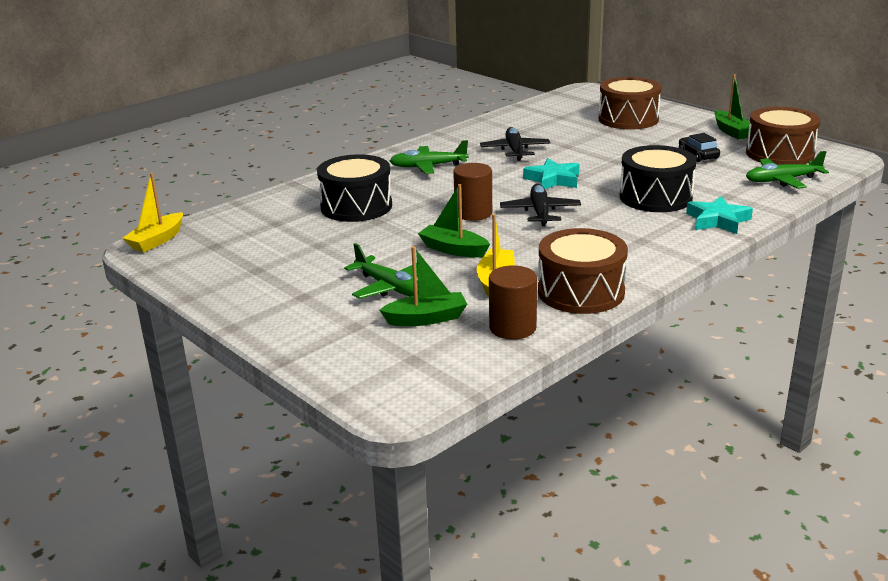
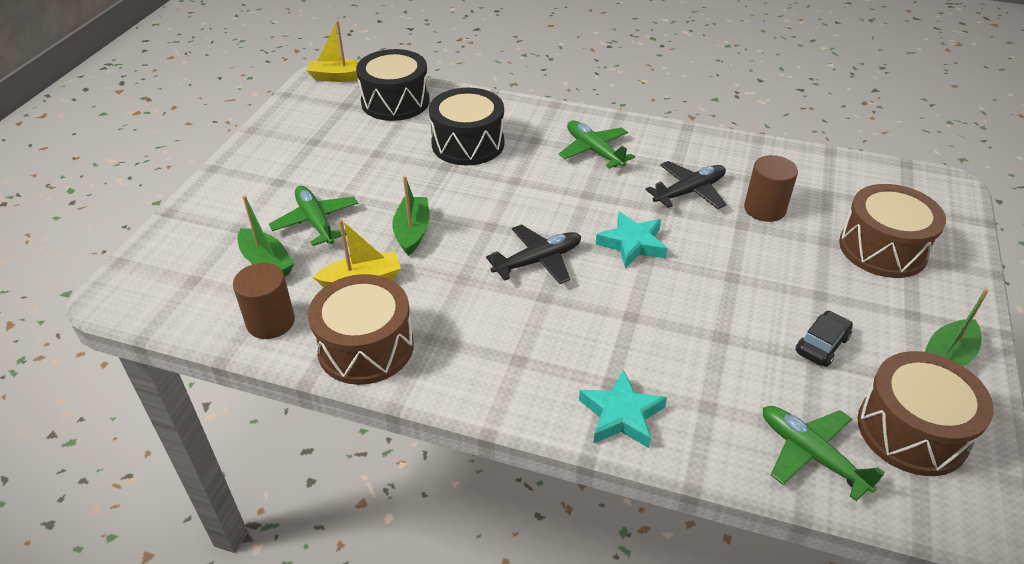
camera: 60 degrees right, 15 degrees up
(390, 287) = (316, 221): green plane -> green plane turned 135 degrees clockwise
(473, 213) = (503, 217): brown cylinder -> brown cylinder (764, 209)
(655, 197) = (649, 340): black drum -> black drum (395, 102)

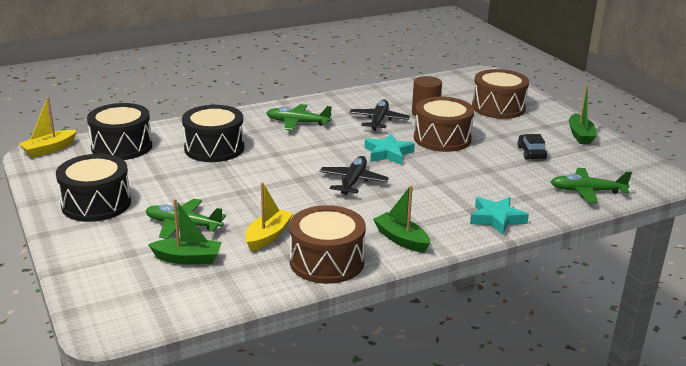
camera: 45 degrees left, 15 degrees down
(270, 322) = (247, 281): brown cylinder -> none
(289, 157) = (96, 204): none -> black drum
(412, 232) = (257, 201): green boat -> green boat (401, 239)
(912, 431) = (606, 165): brown drum -> brown drum (442, 138)

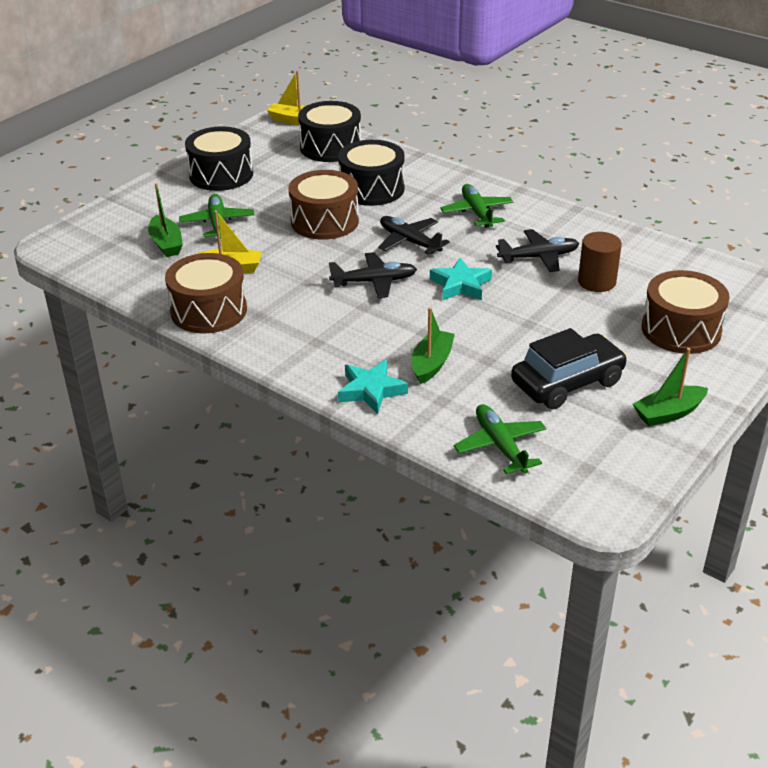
camera: 65 degrees right, 10 degrees up
(310, 155) = (409, 241): none -> black plane
(401, 239) = (279, 340): green boat -> green boat (432, 364)
(442, 138) = (537, 310): brown drum -> brown drum (324, 221)
(531, 153) = (567, 382): black car -> black car, size x1.90

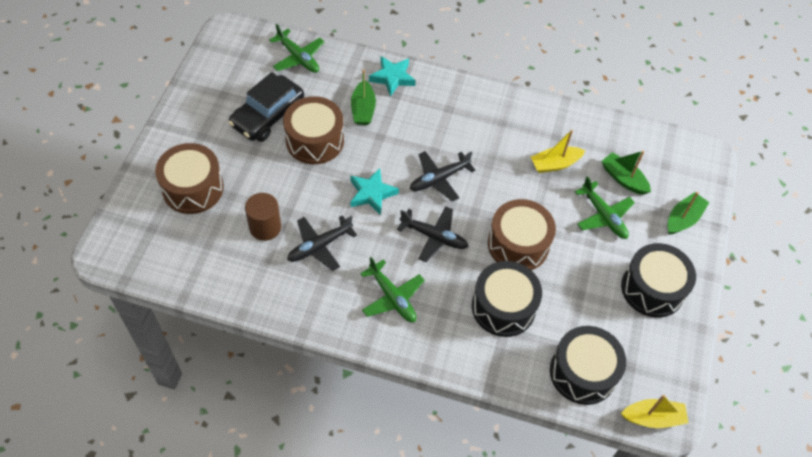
camera: 155 degrees right, 20 degrees up
(209, 311) = (539, 117): brown drum -> brown drum (314, 140)
(668, 413) = (197, 107): green boat -> green boat (683, 219)

